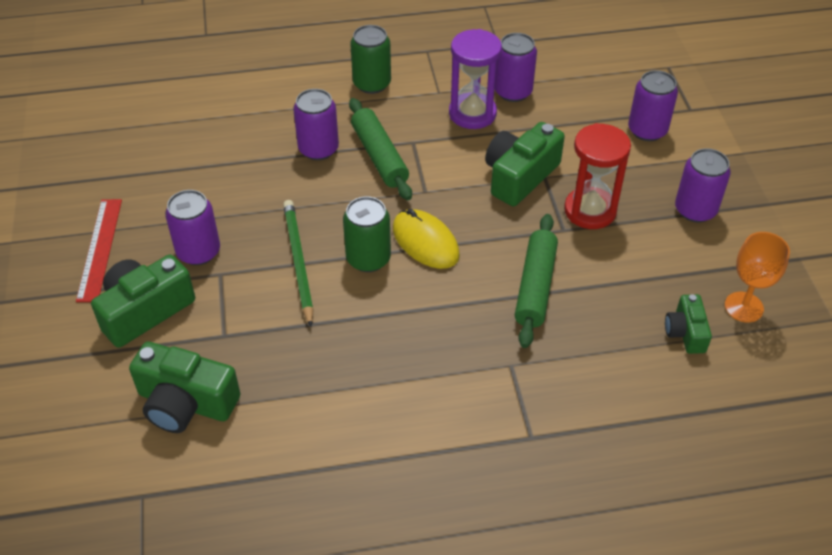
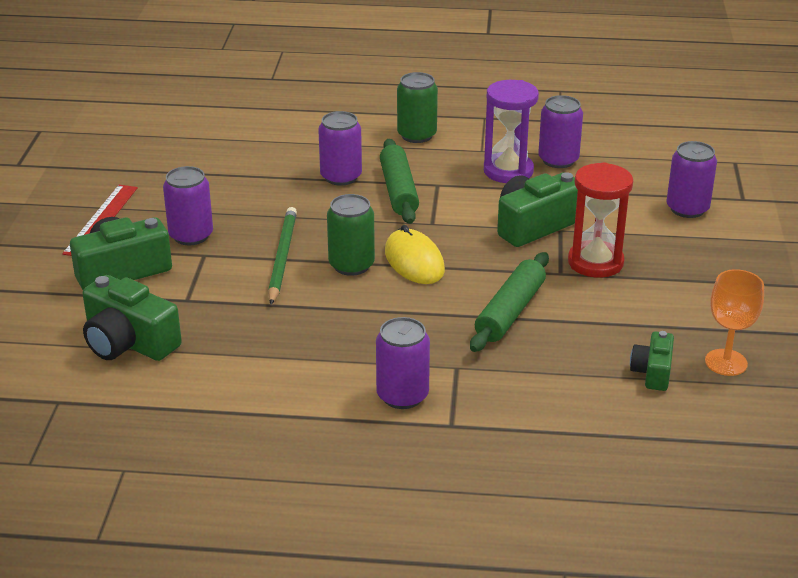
camera: 15 degrees right, 15 degrees down
(695, 210) = (709, 278): purple can -> purple can (402, 395)

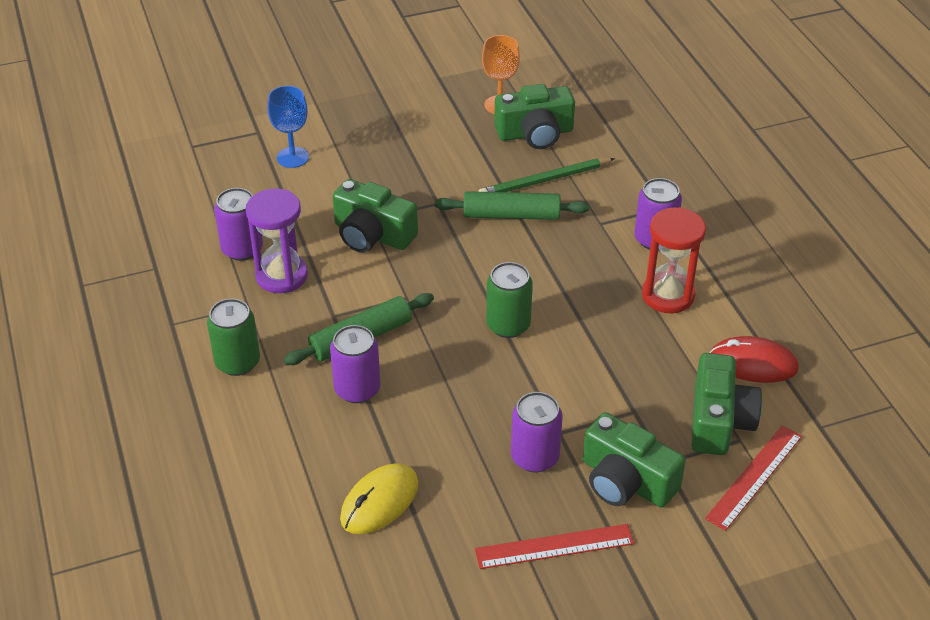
camera: 115 degrees left, 10 degrees up
(52, 338) = (754, 476): none -> red ruler
(171, 392) = (753, 363): none -> red mouse
(282, 258) = (527, 375): green pencil -> green pencil (545, 180)
(414, 261) = (476, 289): yellow mouse -> yellow mouse (379, 501)
(595, 262) = (410, 188): red hourglass -> red hourglass (668, 295)
(652, 372) = (535, 133): green camera -> green camera, size x1.73
(687, 209) = (292, 157): purple can -> blue goblet

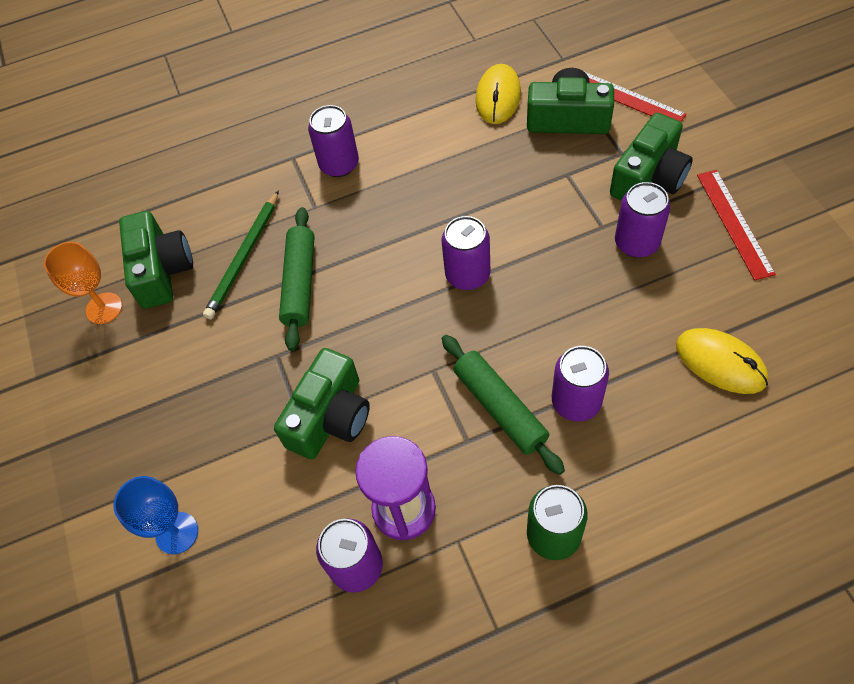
camera: 85 degrees left, 15 degrees up
(508, 325) = (467, 275): green can -> purple can
(545, 180) = (244, 257): green pencil -> green pencil turned 45 degrees clockwise
(668, 295) = (417, 153): red hourglass -> none
(753, 363) = (498, 97): red mouse -> yellow mouse

